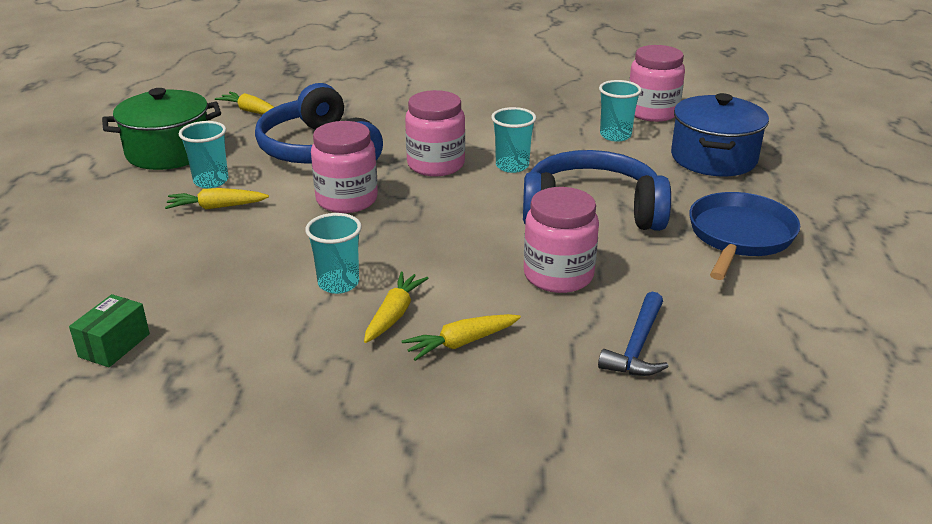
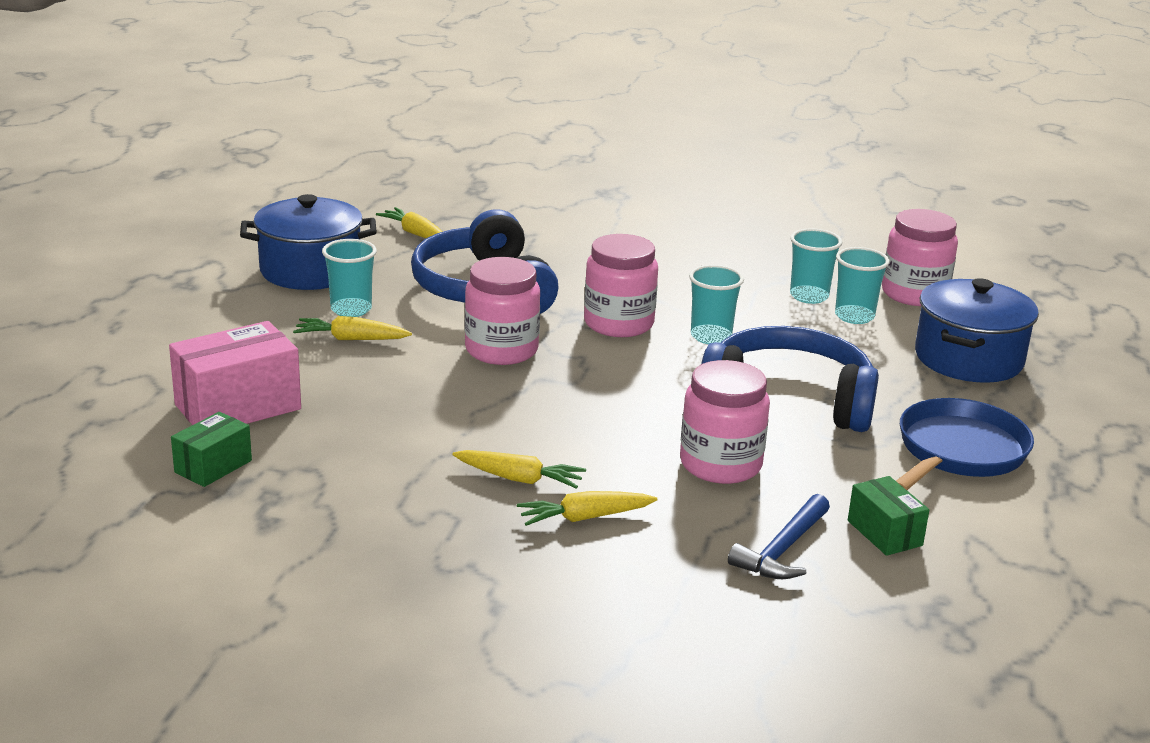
camera: 10 degrees right, 5 degrees down
(127, 283) = (238, 407): none -> pink box
(169, 152) = (310, 270): green pot -> blue pot
(338, 283) = (467, 438): turquoise cup -> turquoise cup (809, 296)
(394, 314) = (519, 479): yellow carrot -> yellow carrot turned 75 degrees clockwise
(713, 317) = (884, 533): none -> green box

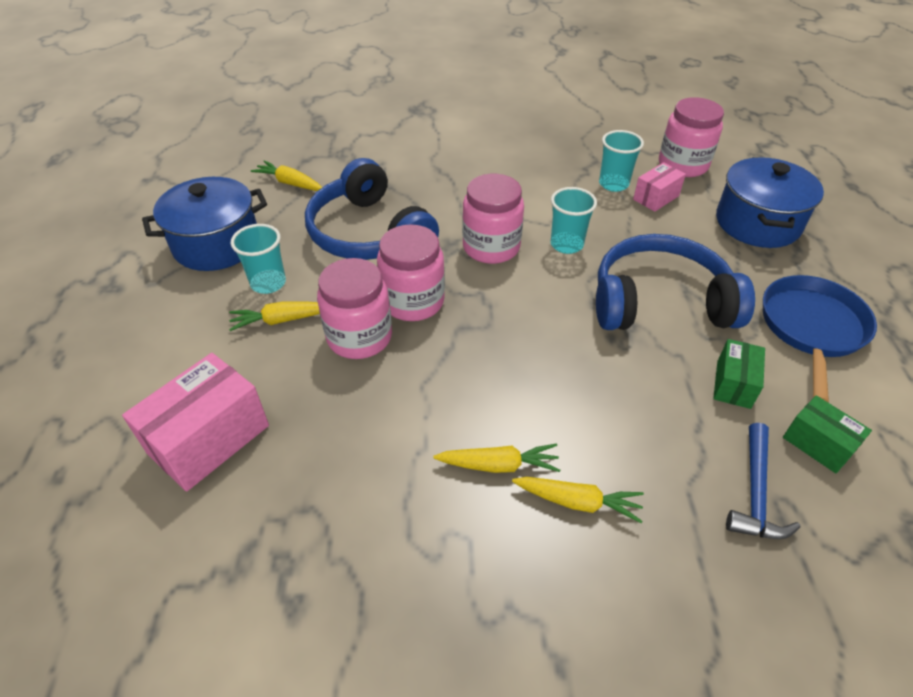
camera: 15 degrees left, 20 degrees up
(213, 466) = (212, 534): green box -> green box (733, 384)
(585, 518) = (577, 502): yellow carrot -> yellow carrot turned 135 degrees counterclockwise
(720, 464) = (650, 395): pink jar -> pink jar (359, 337)
(854, 316) = (656, 197): turquoise cup -> pink box

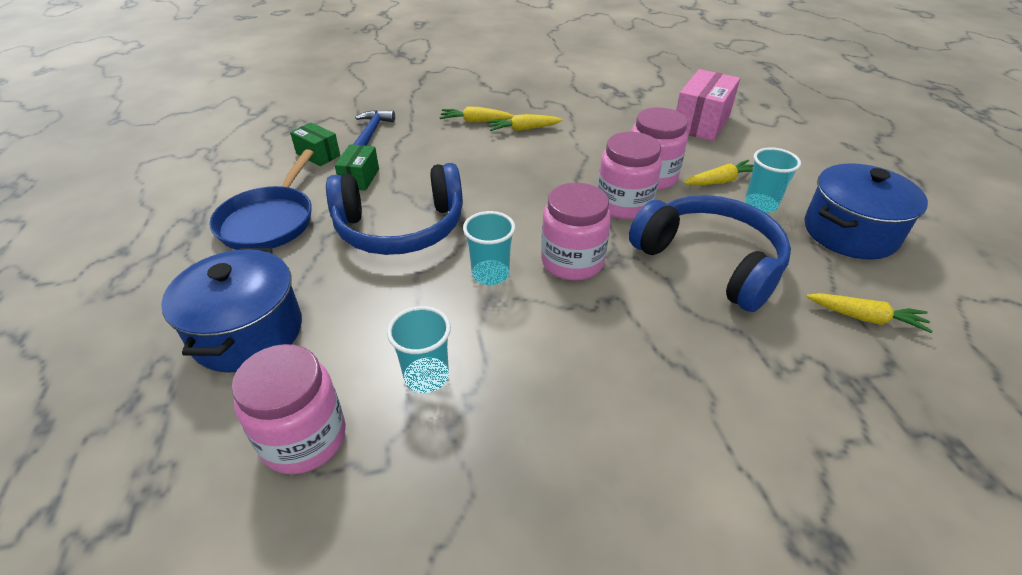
camera: 170 degrees right, 5 degrees down
(656, 197) = (369, 358): pink box -> none

